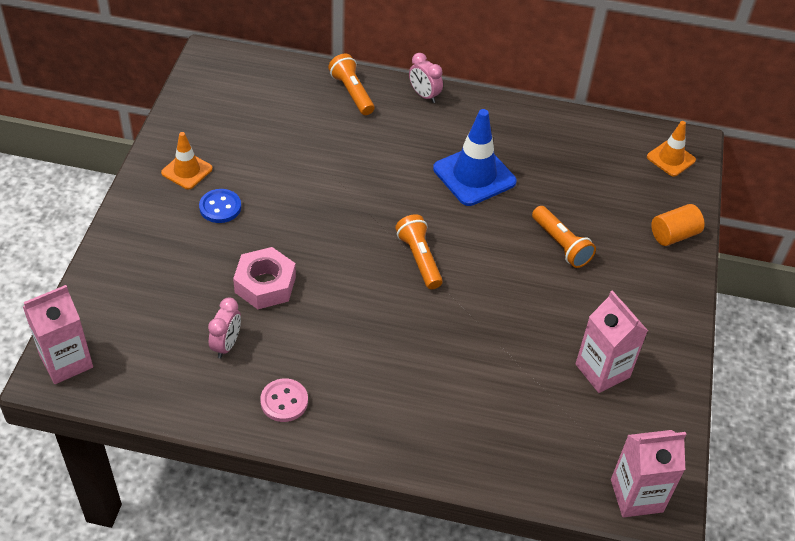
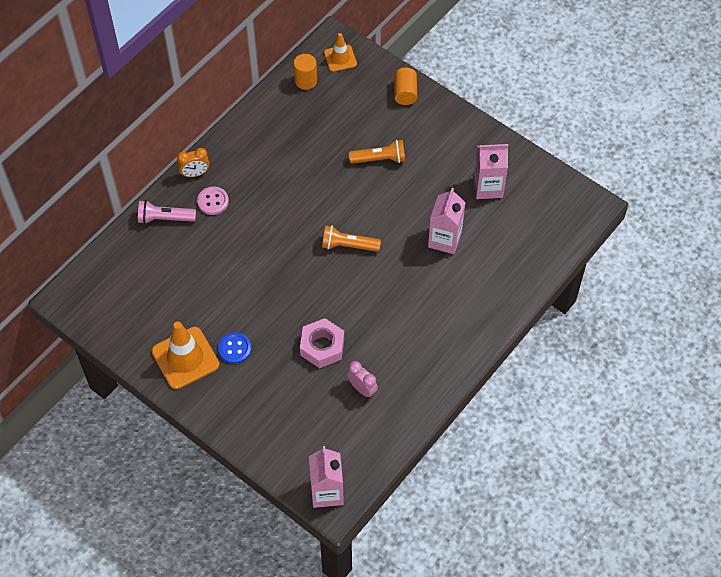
camera: 60 degrees left, 10 degrees up
(187, 171) = (185, 358): orange traffic cone -> orange traffic cone, size x1.69
(284, 401) = (424, 371): pink button -> pink button (213, 201)
(352, 92) = (165, 218): orange flashlight -> pink flashlight
(424, 95) = (195, 173): pink clock -> orange clock
(474, 175) = (291, 179): blue traffic cone -> none
(615, 140) = (305, 81): none -> orange cylinder
(636, 495) = (579, 214): pink carton -> pink carton (444, 239)

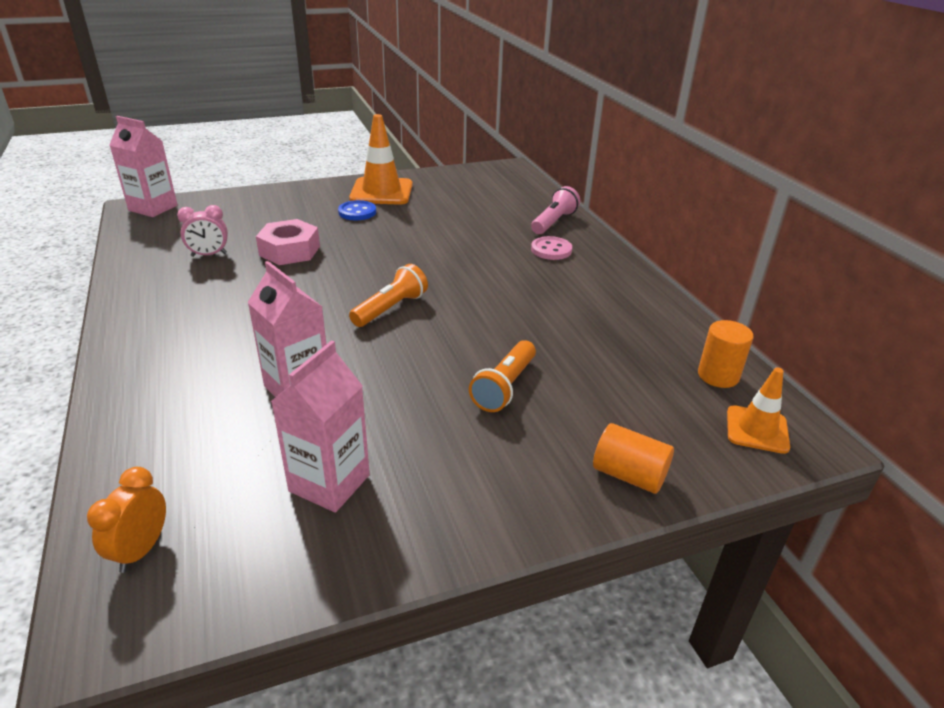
camera: 120 degrees right, 25 degrees down
(195, 173) = (602, 251): orange clock -> orange clock (141, 550)

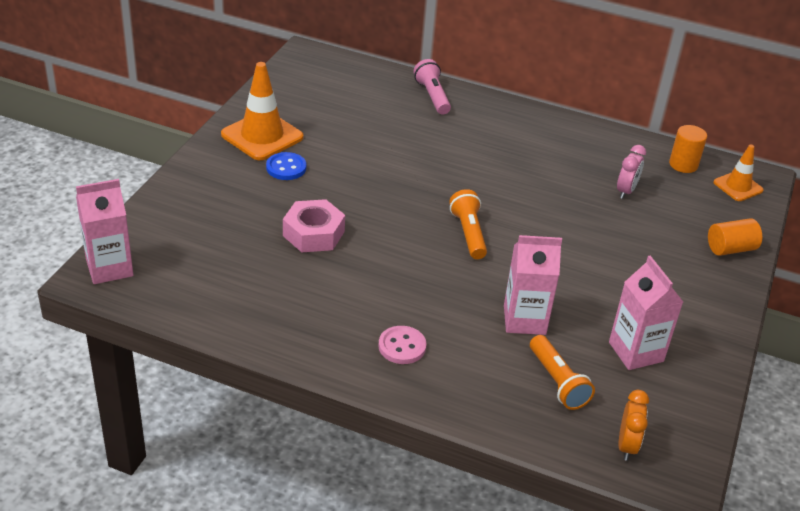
camera: 50 degrees left, 5 degrees up
(141, 550) = (626, 446): orange clock -> orange clock turned 135 degrees counterclockwise
(209, 255) = (264, 276): pink clock -> pink clock (626, 191)
(504, 387) = (612, 241): orange flashlight -> orange flashlight (557, 382)
(551, 250) = (472, 124): pink button -> pink button (402, 346)

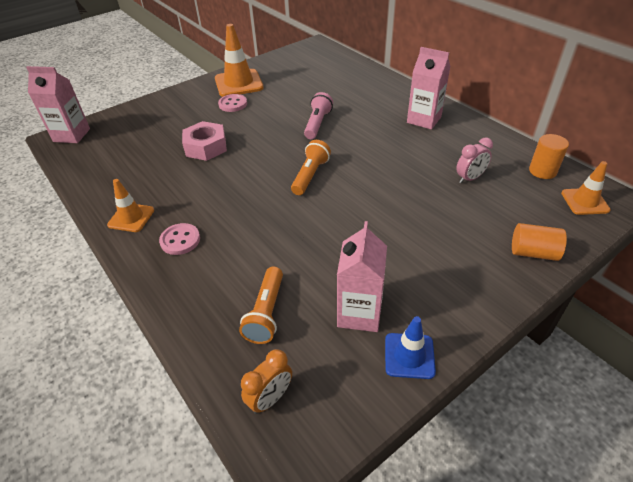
camera: 35 degrees right, 5 degrees up
(286, 168) = (233, 104): blue button -> pink button
(318, 342) = (131, 217): none -> orange traffic cone
(432, 96) = (374, 82): pink flashlight -> pink flashlight (317, 124)
(524, 320) = (289, 252): pink carton -> pink carton (424, 120)
(702, 370) = (409, 355): none -> blue traffic cone

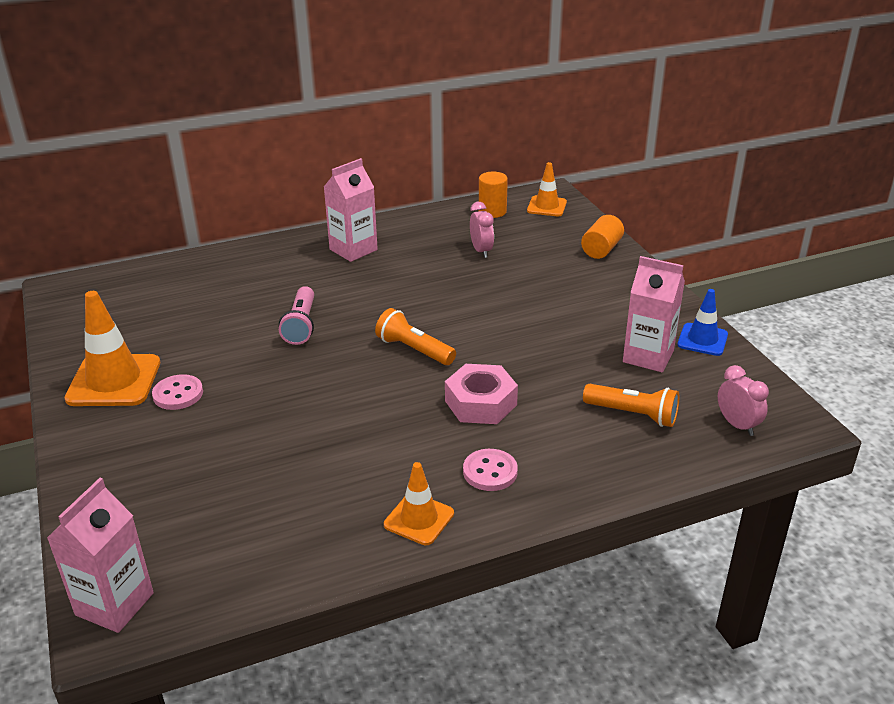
camera: 75 degrees left, 10 degrees down
(206, 147) = (284, 433): pink nut -> pink nut (481, 403)
(270, 398) = (737, 425): orange clock -> pink clock
(317, 124) = (301, 325): pink flashlight -> pink flashlight turned 120 degrees counterclockwise

